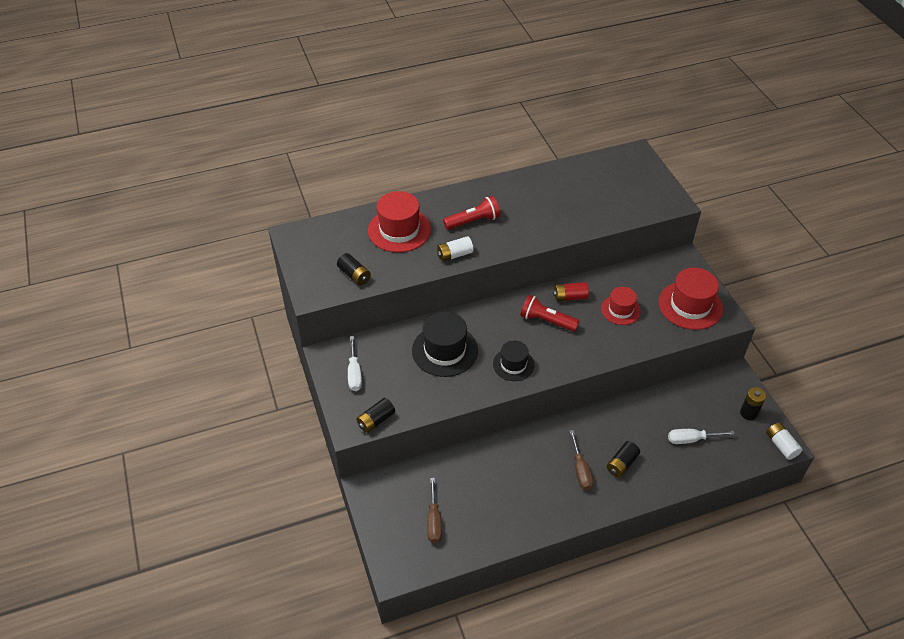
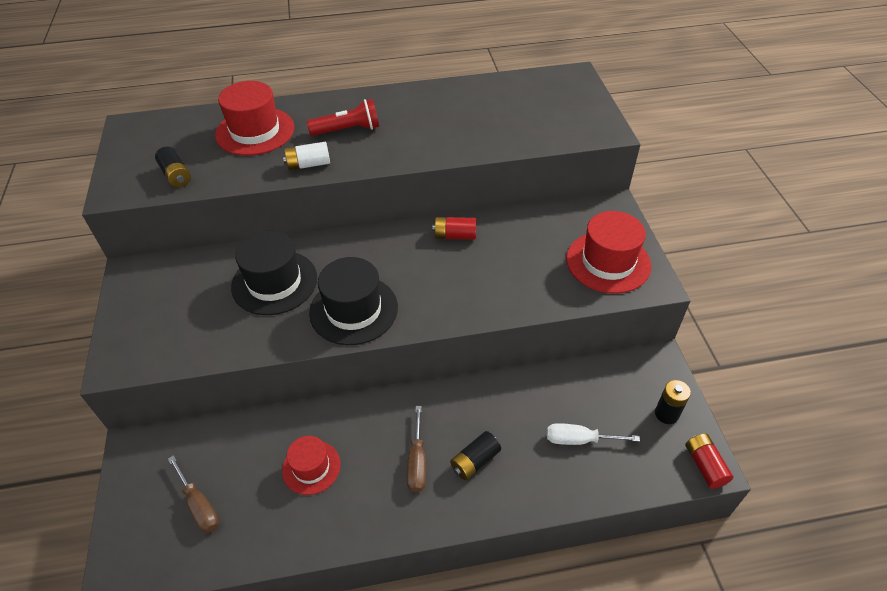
camera: 10 degrees right, 0 degrees up
(354, 373) = (152, 297): white screwdriver -> none
(376, 420) = (150, 360): black battery -> none
(434, 520) = (199, 505): brown screwdriver -> brown screwdriver turned 45 degrees counterclockwise
(513, 364) = (353, 310): black hat -> black hat, size x1.62
(546, 321) = (415, 261): red flashlight -> none
(620, 310) = (515, 258): red hat -> red hat (311, 467)
(781, 445) = (704, 466): white battery -> red battery

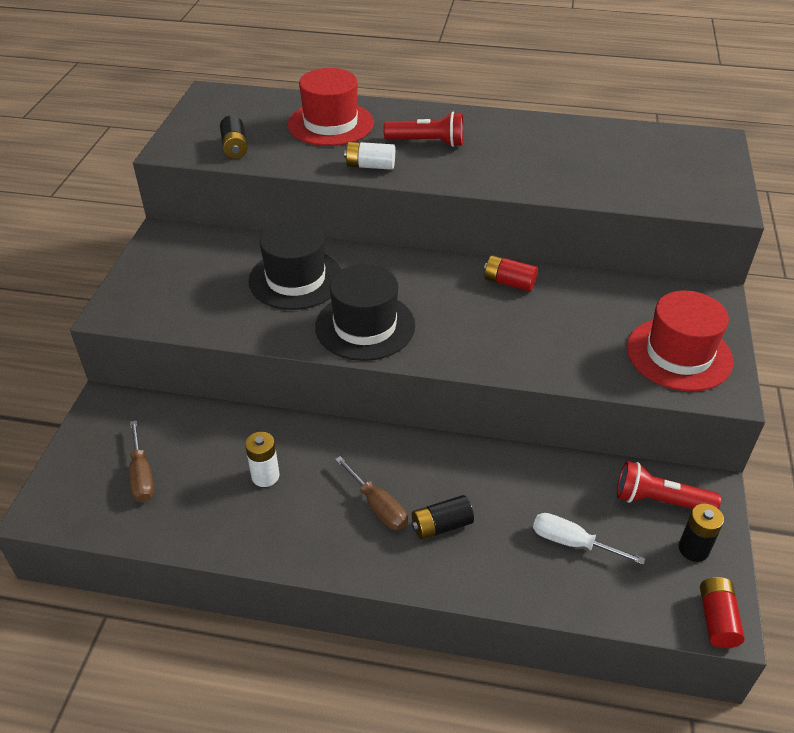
camera: 20 degrees right, 5 degrees down
(311, 467) = (265, 476): red hat -> white battery
(417, 462) = (377, 506): brown screwdriver -> brown screwdriver turned 60 degrees counterclockwise
(627, 382) = (659, 501): none -> red flashlight

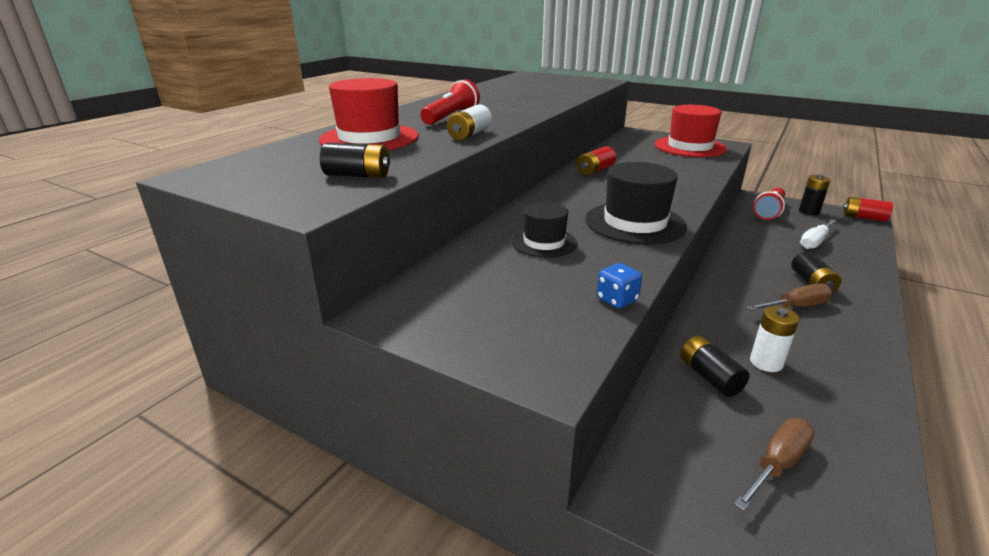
camera: 70 degrees left, 15 degrees down
(142, 475) = (777, 464): brown screwdriver -> brown screwdriver turned 45 degrees counterclockwise
(210, 330) = (617, 300): none -> blue dice
(233, 439) = (709, 377): none -> black battery
(296, 279) = (544, 242): black hat -> black hat, size x0.62

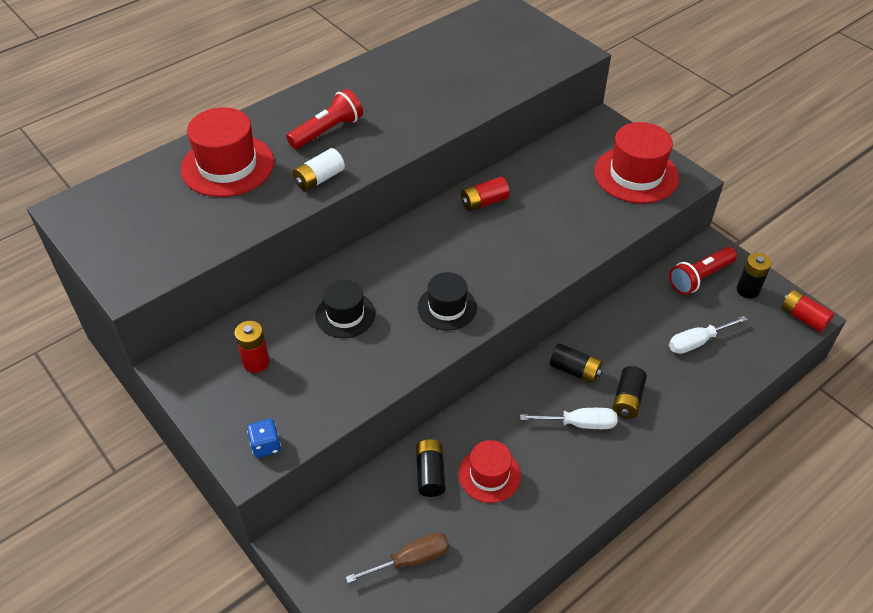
camera: 20 degrees right, 20 degrees up
(357, 175) = (183, 241): black battery -> black battery (574, 370)
(479, 290) = (256, 362): none -> red battery
(617, 300) = (349, 404): blue dice -> blue dice (266, 445)
(635, 223) = (447, 307): black hat -> black hat, size x0.62
(766, 362) = (489, 475): white battery -> red hat
(796, 307) = (579, 424): brown screwdriver -> white screwdriver

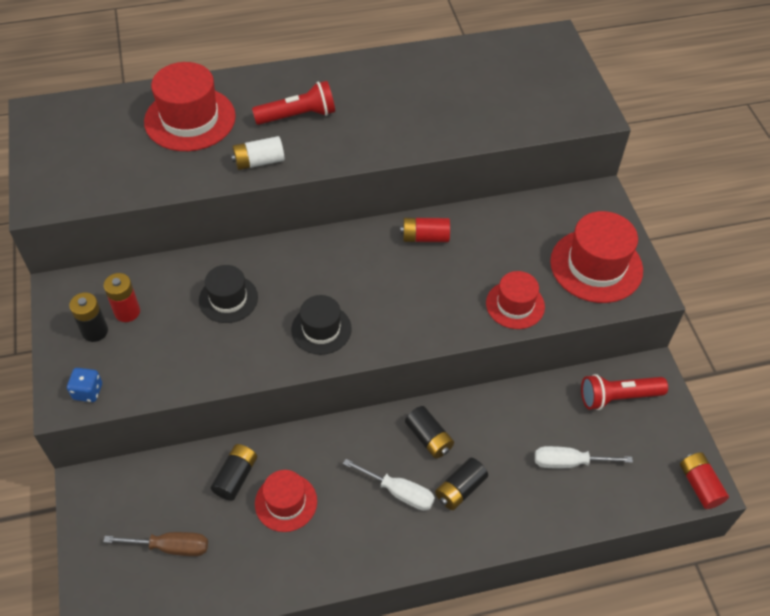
camera: 25 degrees right, 5 degrees up
(594, 227) = (515, 305): none -> red hat
(747, 290) = (660, 431): black battery -> black battery (95, 331)

